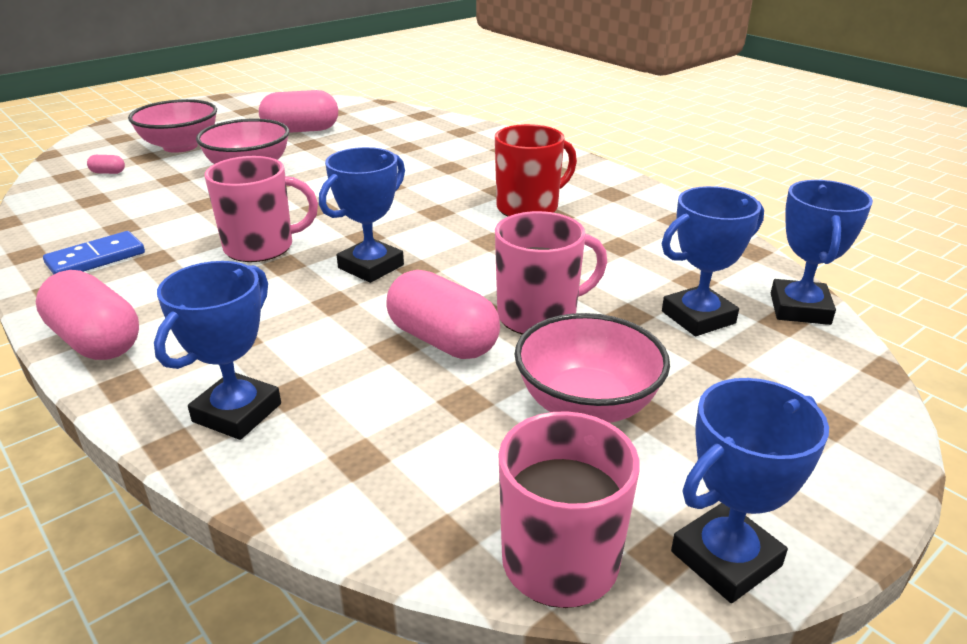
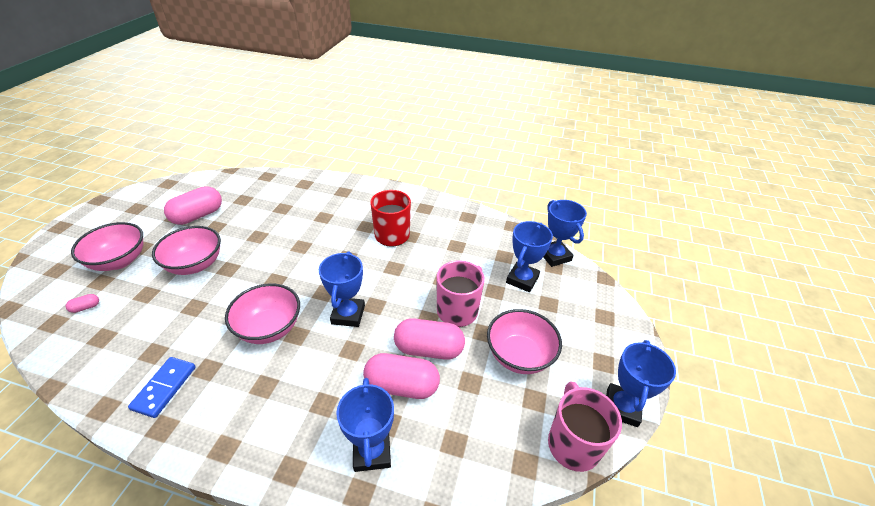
camera: 35 degrees left, 10 degrees up
(96, 341) = (238, 451): pink capsule -> pink capsule (402, 386)
(261, 247) = (269, 328): pink mug -> pink bowl

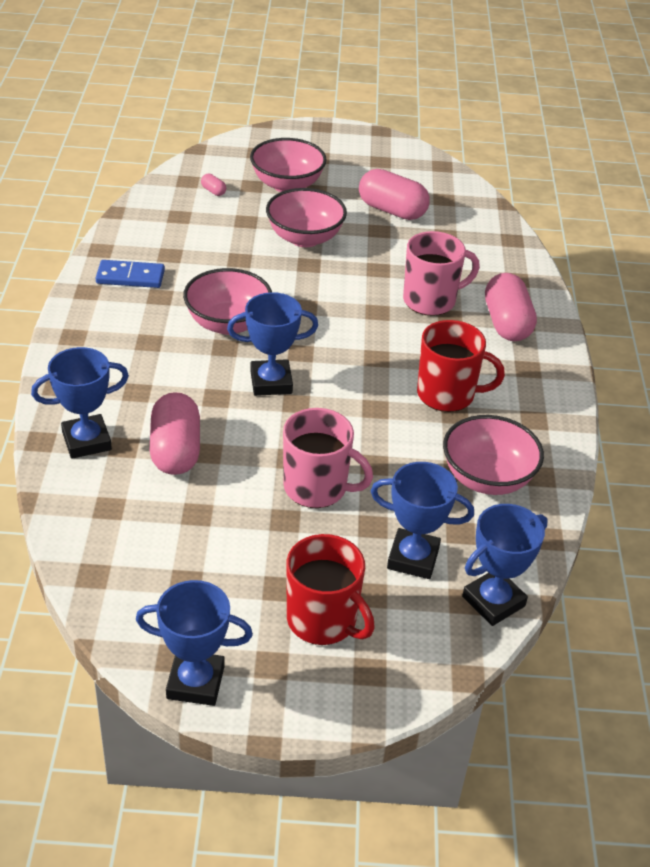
camera: 75 degrees right, 0 degrees up
(429, 349) = (238, 466): pink capsule -> pink capsule (507, 323)
(519, 356) = (255, 562): pink bowl -> pink bowl (487, 478)
(568, 330) = (323, 620): none -> red mug
(573, 444) = (128, 623): pink mug -> pink mug (431, 300)

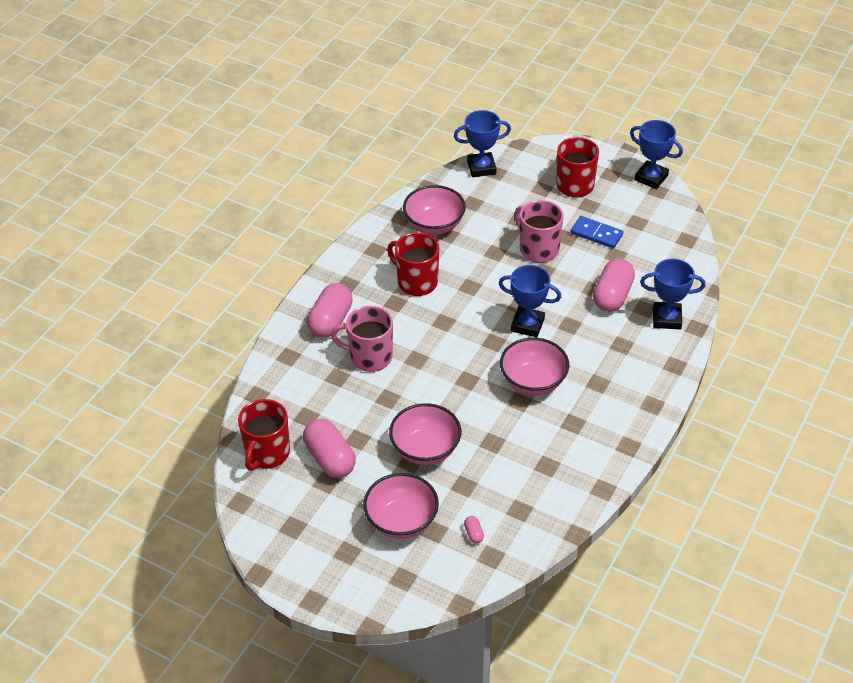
camera: 150 degrees left, 5 degrees up
(130, 277) = (589, 450): blue domino -> blue domino (596, 234)
(413, 558) = (508, 198): blue trophy -> none
(454, 201) = (267, 453): none -> red mug

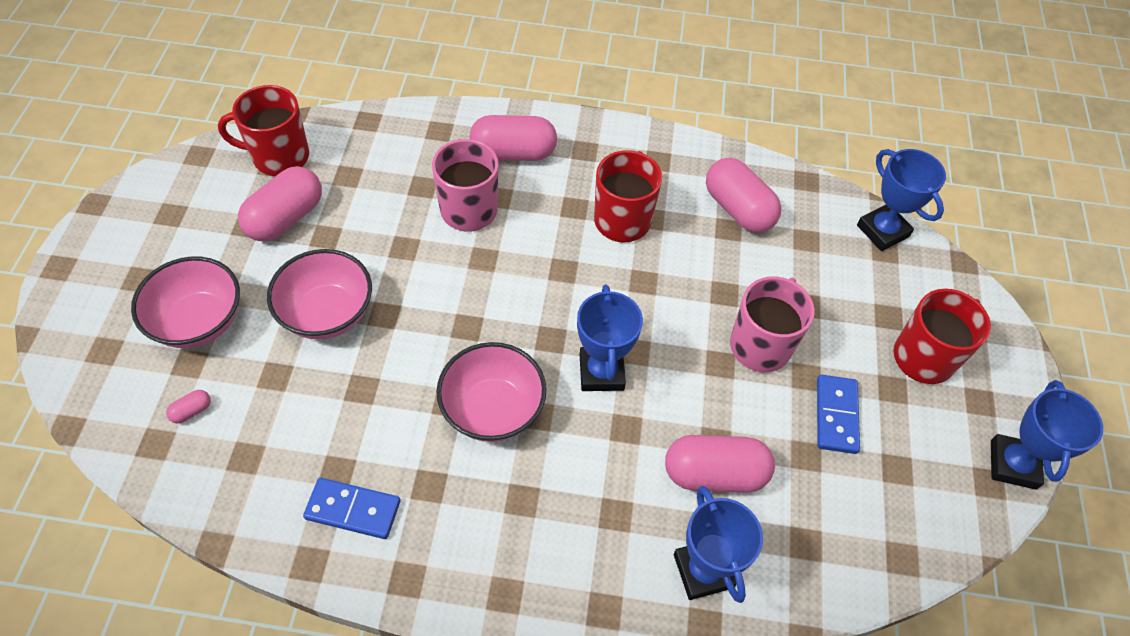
camera: 65 degrees right, 10 degrees up
(434, 225) = (738, 209): pink bowl -> pink capsule
(576, 462) = (353, 509): none -> blue domino

